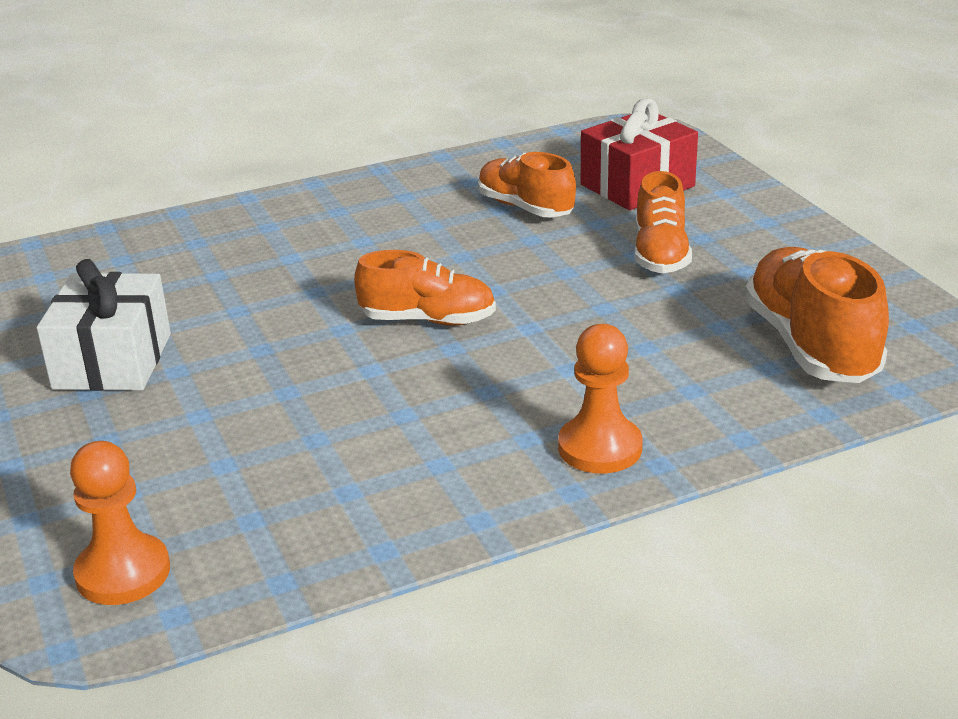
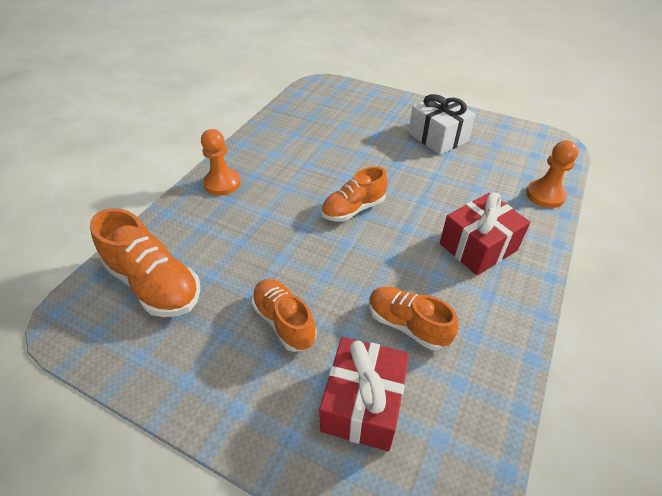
camera: 140 degrees right, 15 degrees up
(123, 573) = (325, 94): orange pawn -> orange pawn (545, 195)
(340, 227) = (478, 247): none -> red gift
(525, 208) = (407, 325): orange shoe -> orange shoe turned 150 degrees counterclockwise

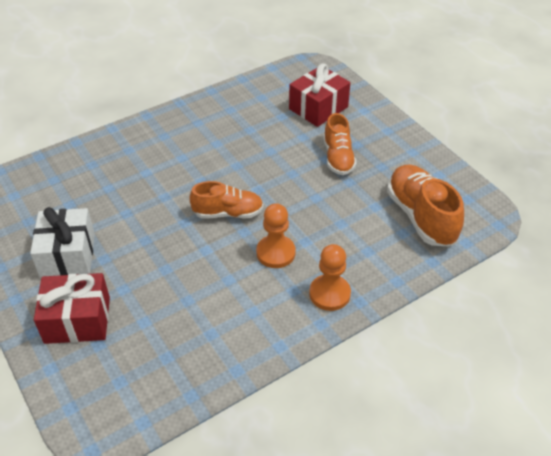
camera: 150 degrees left, 0 degrees up
(407, 325) = (263, 128): orange shoe -> none
(478, 247) = (167, 148): red gift -> red gift (77, 320)
(545, 195) = (66, 160): orange pawn -> orange pawn (275, 253)

